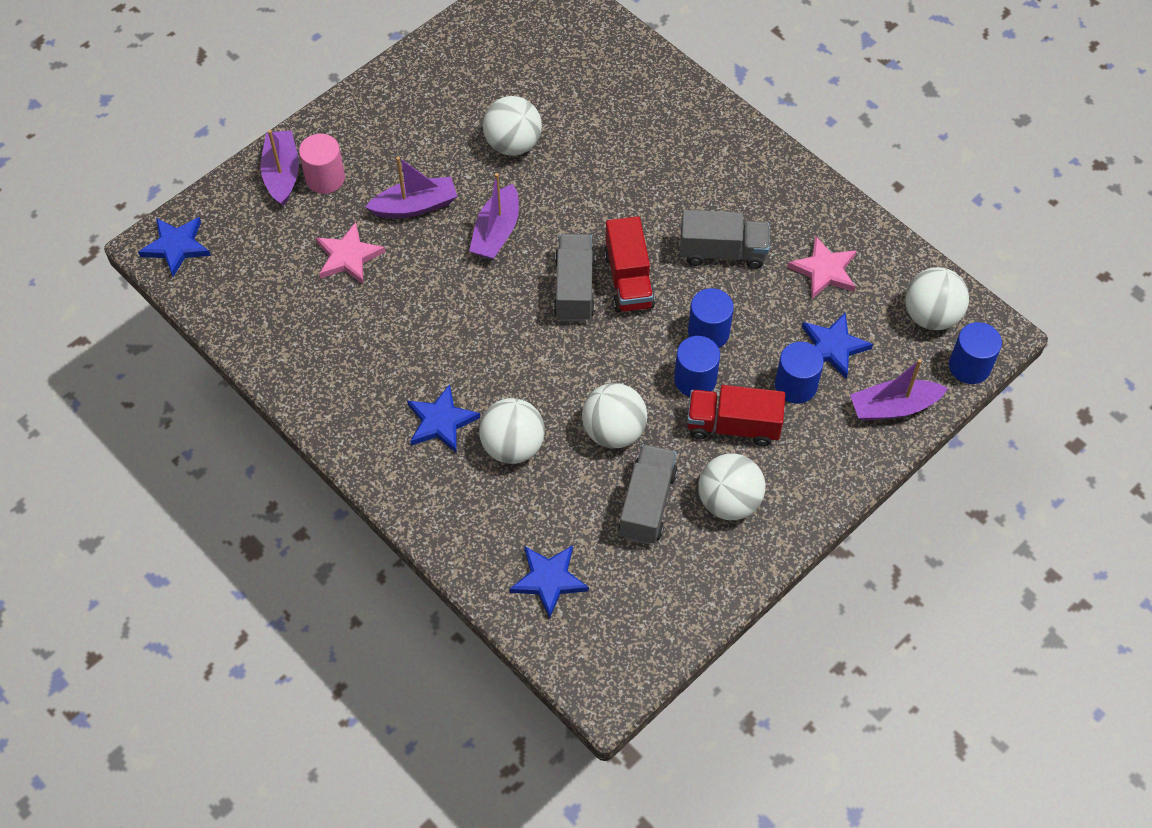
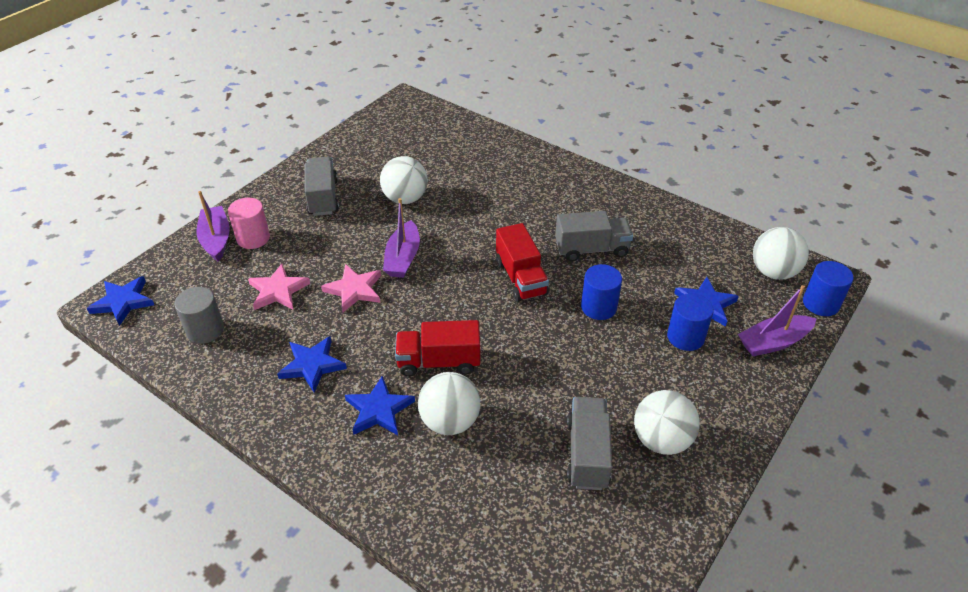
camera: 10 degrees left, 15 degrees down
(265, 297) = (205, 330): none -> grey cylinder
(415, 206) = (331, 248): purple boat -> none
(549, 580) = (511, 541): blue star -> blue star (312, 365)
(574, 288) = (477, 290): grey truck -> grey truck (323, 198)
(614, 431) = (539, 395): white ball -> none
(695, 379) = (599, 344): blue cylinder -> none
(733, 426) = (643, 376): red truck -> red truck (439, 362)
(824, 270) = (676, 252): pink star -> pink star (354, 290)

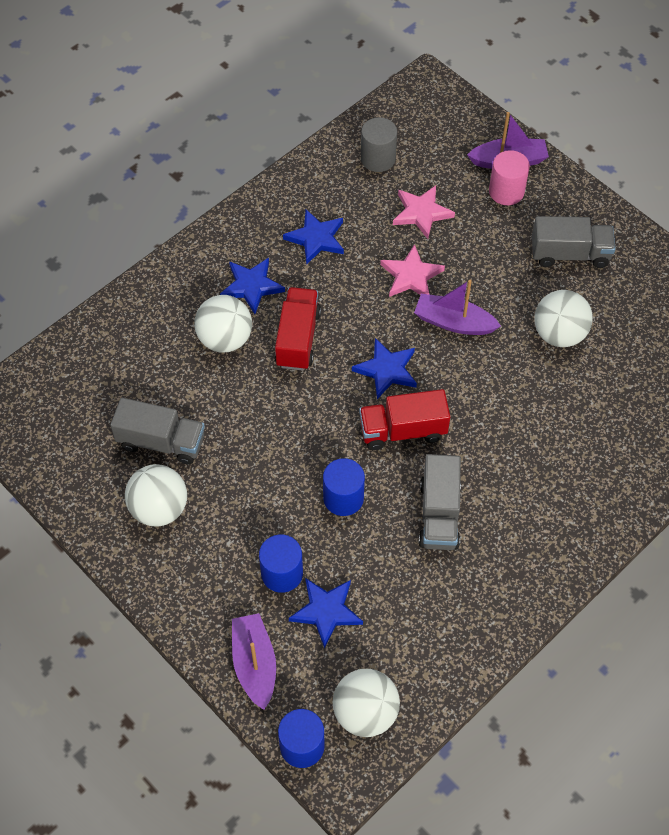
camera: 100 degrees right, 15 degrees up
(123, 302) = (427, 97): blue star -> blue star (386, 370)

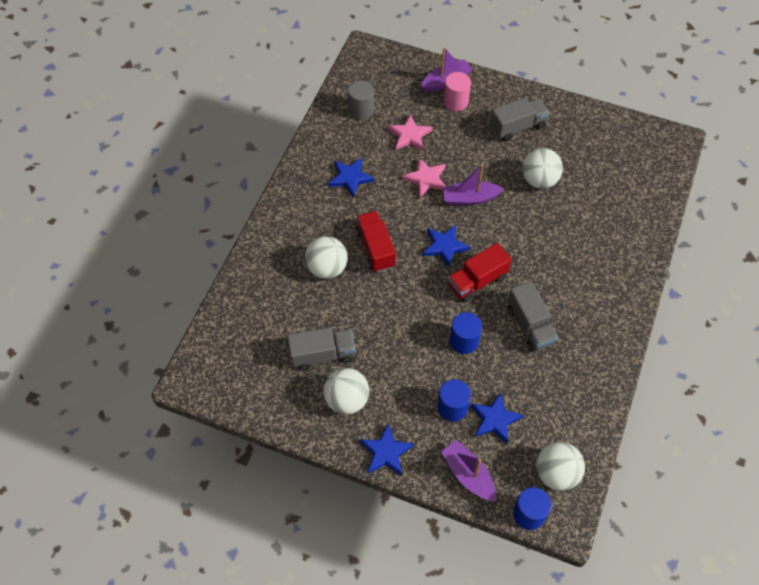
camera: 25 degrees left, 0 degrees up
(251, 286) = (325, 226): blue star -> blue star (386, 452)

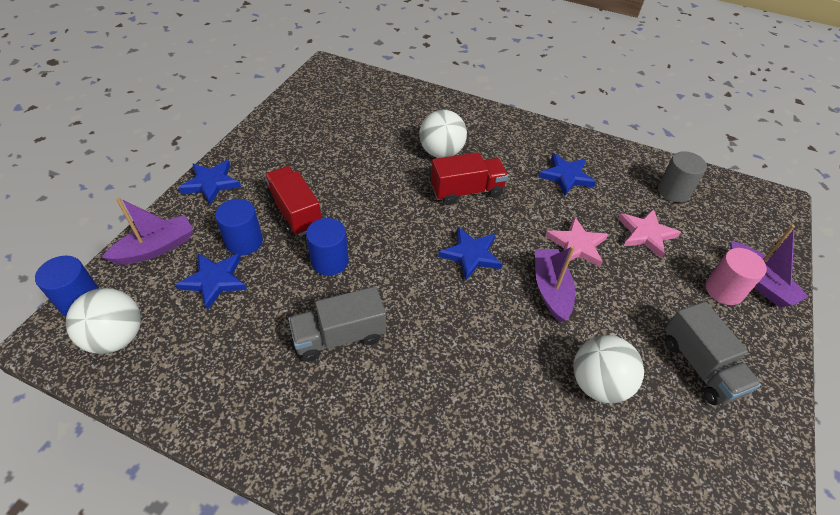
camera: 90 degrees right, 10 degrees down
(323, 354) = (336, 145): grey truck -> none
(347, 400) = (280, 159): white ball -> none
(477, 281) = (416, 283): red truck -> red truck (295, 212)

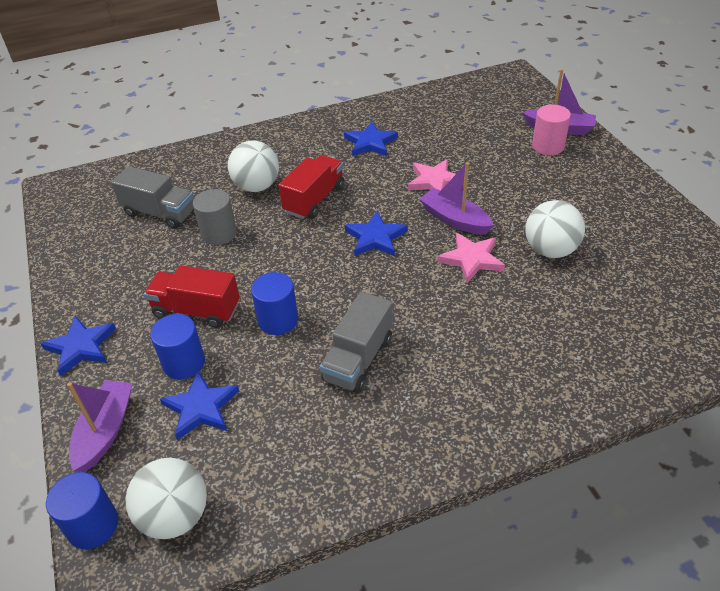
camera: 40 degrees left, 5 degrees down
(646, 234) = (466, 145): pink star -> pink star (471, 259)
(673, 191) = (449, 107): grey cylinder -> grey cylinder (219, 233)
(700, 366) = (587, 197): grey truck -> grey truck (159, 213)

